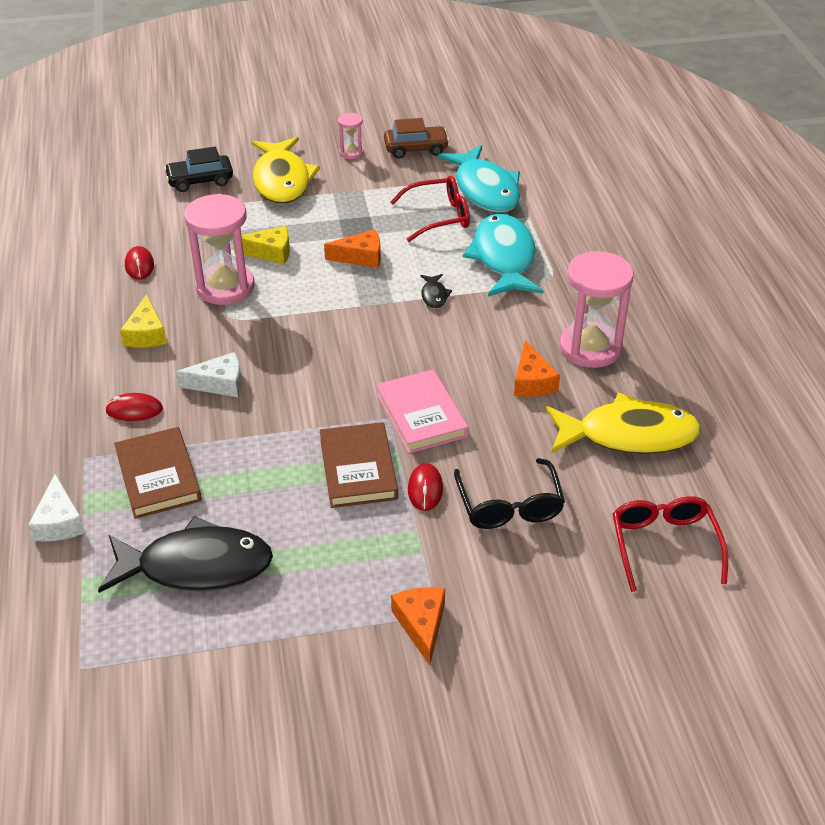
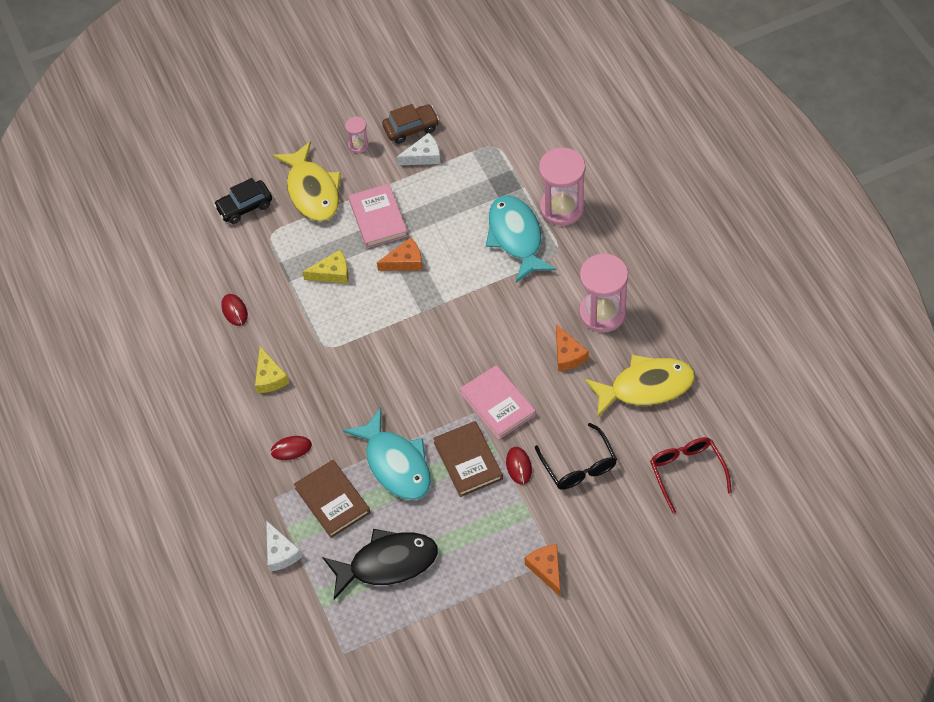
camera: 10 degrees left, 15 degrees up
(219, 383) = (343, 410): white cheese -> white cheese (423, 156)
(225, 287) = (311, 317): pink hourglass -> pink hourglass (562, 208)
(346, 215) = (378, 218): none -> pink book
(434, 295) = (474, 288): black fish -> none
(439, 217) = (453, 203): red glasses -> none
(485, 190) = (481, 164): turquoise fish -> turquoise fish (396, 464)

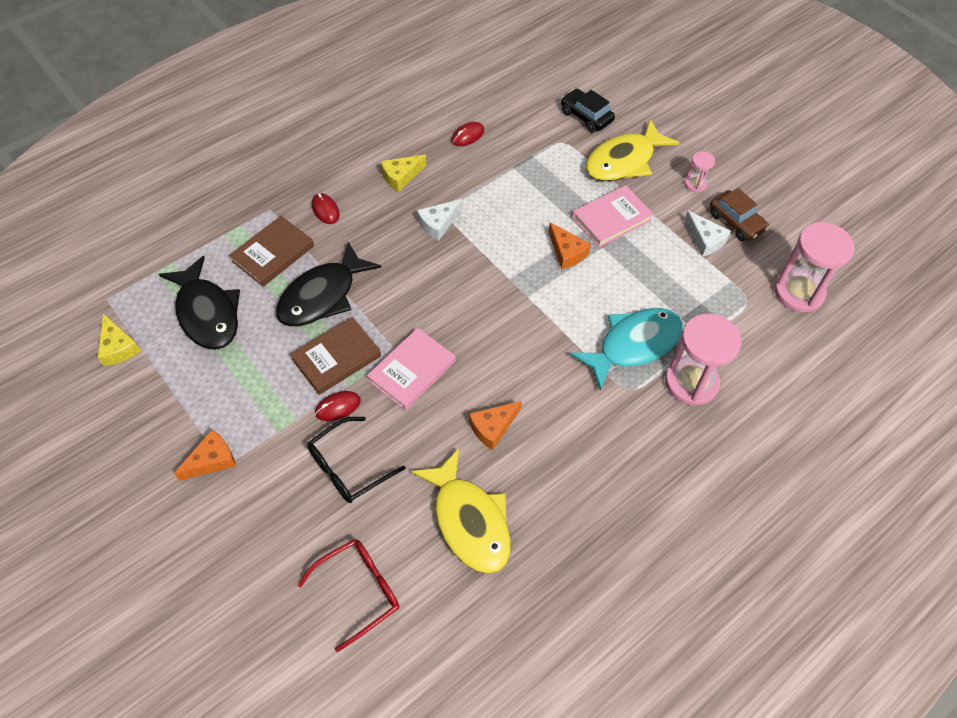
camera: 70 degrees right, 0 degrees up
(280, 552) = (212, 227): white cheese -> white cheese (438, 224)
(332, 273) = (533, 197): yellow cheese -> yellow cheese (118, 347)
(396, 464) = (322, 296): turquoise fish -> black fish
(602, 313) = (559, 453): pink hourglass -> pink hourglass (798, 292)

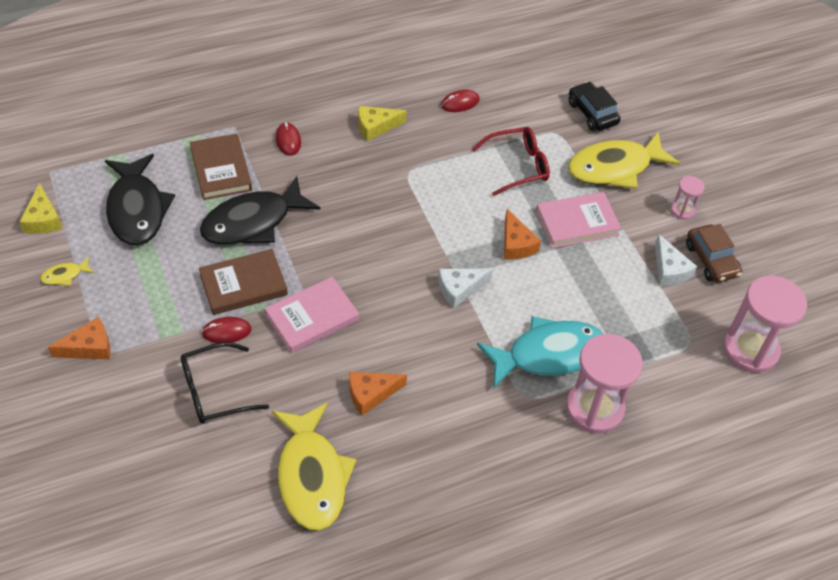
camera: 15 degrees right, 5 degrees down
(161, 397) = (65, 275): none -> yellow fish
(273, 254) = (221, 170): brown book -> brown book turned 75 degrees counterclockwise
(359, 591) = (179, 509): red glasses -> red glasses (518, 166)
(438, 224) = (395, 182): white cheese -> white cheese (459, 289)

